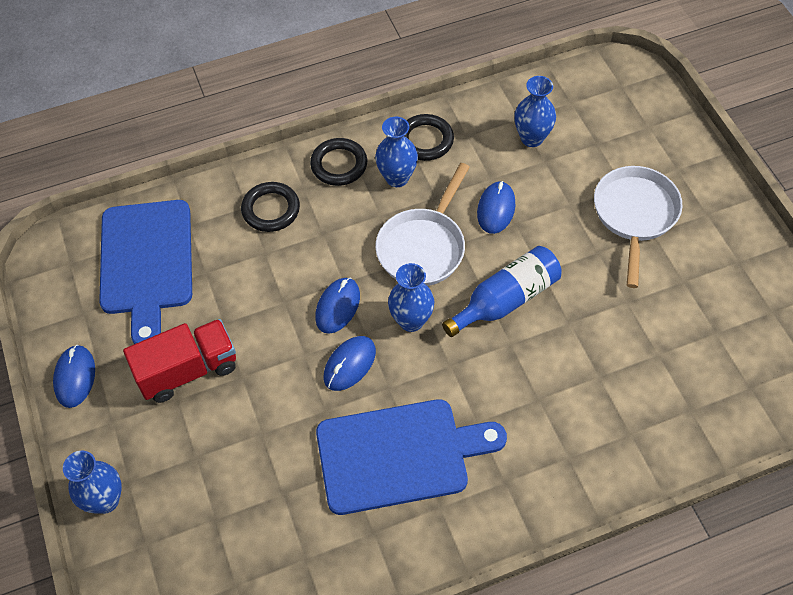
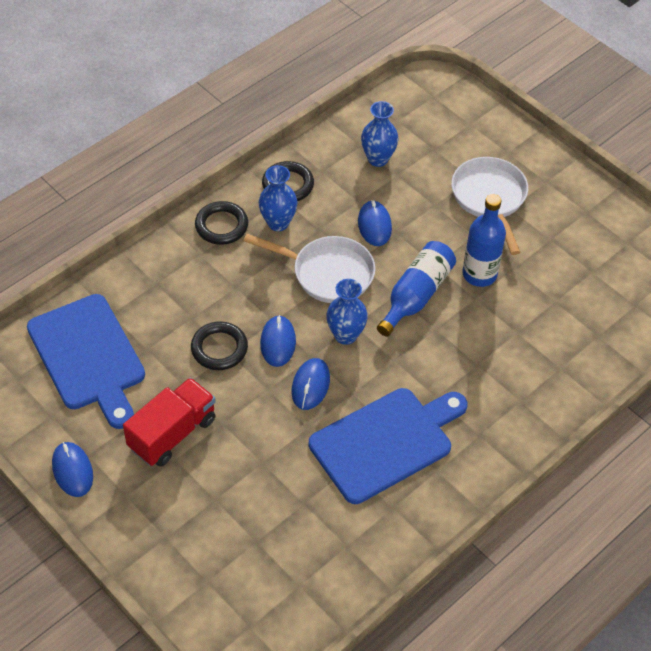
camera: 25 degrees left, 5 degrees down
(105, 500) = (153, 559): blue vase -> none
(271, 209) = (179, 280): black ring -> black ring (219, 348)
(423, 247) = (328, 273): white pan -> white pan turned 75 degrees counterclockwise
(586, 297) = (479, 274): none -> blue bottle

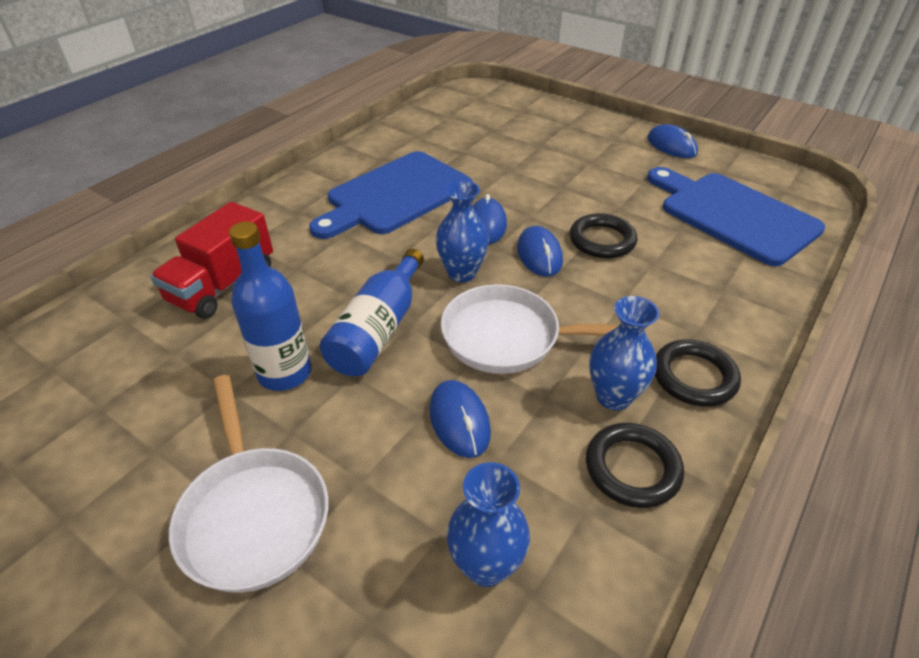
camera: 170 degrees right, 10 degrees down
(172, 433) = (604, 176): red truck -> red truck (222, 285)

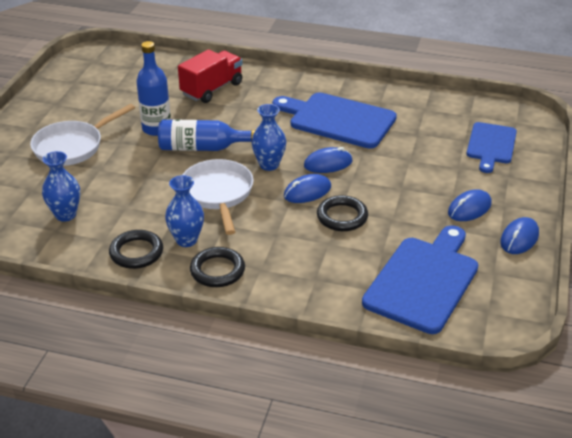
camera: 70 degrees right, 5 degrees down
(222, 285) = (212, 89): red truck -> red truck turned 120 degrees clockwise
(459, 421) = (146, 190): blue mouse -> blue mouse (469, 208)
(510, 119) = (491, 145): none -> blue cutting board

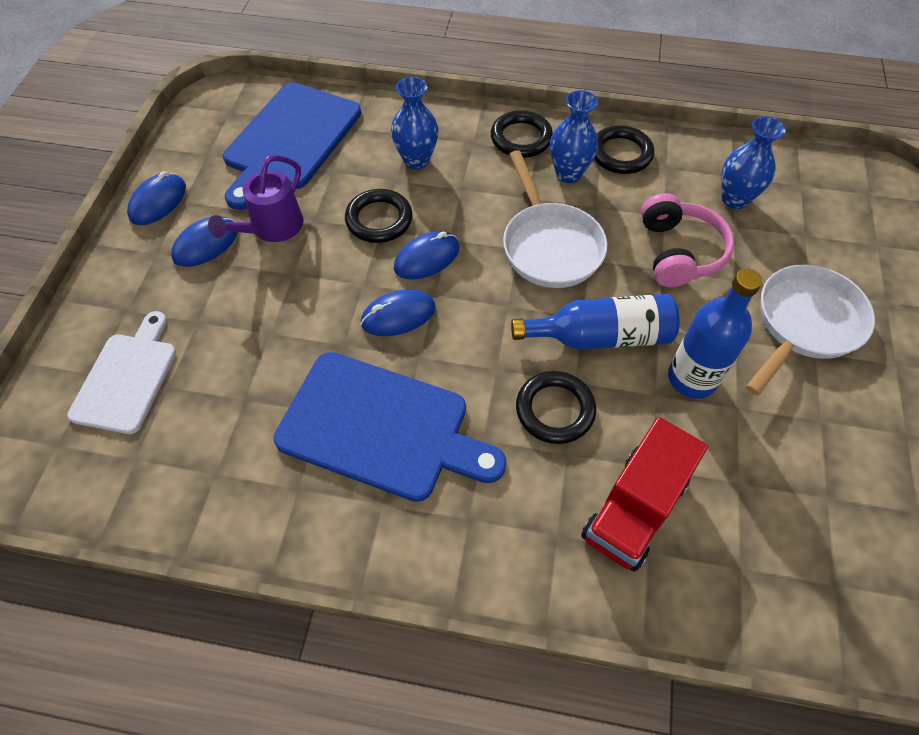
camera: 175 degrees right, 20 degrees up
(128, 185) = (679, 252): none -> pink headphones
(240, 121) = (555, 410): none -> black ring
(269, 165) = (488, 306): blue vase -> blue vase (416, 160)
(423, 215) = (271, 228): none -> purple watering can
(491, 145) = (127, 378): blue cutting board -> white cutting board

